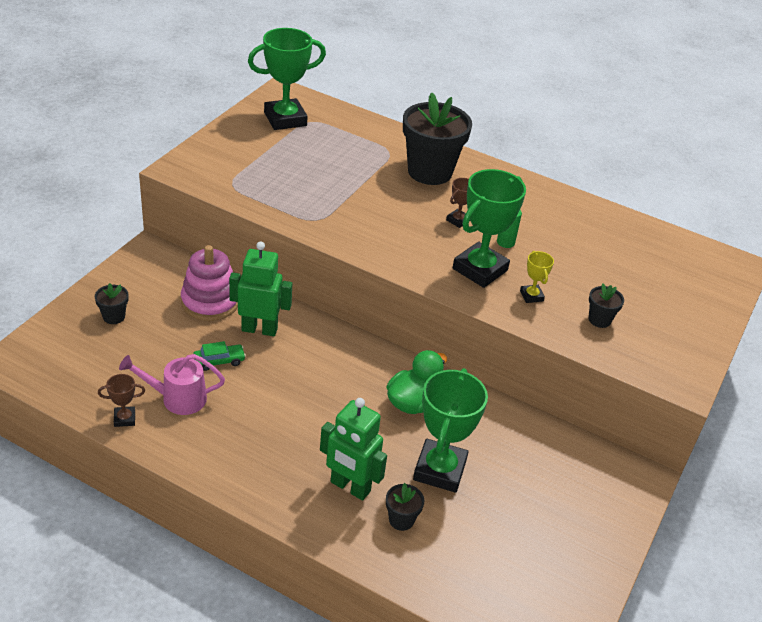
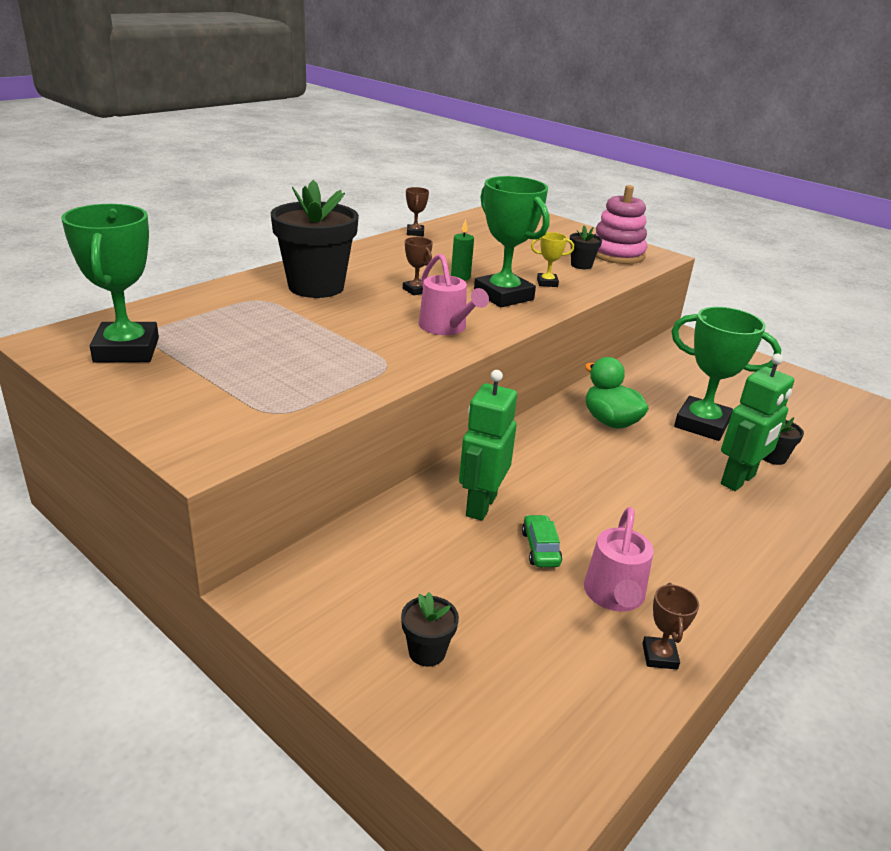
camera: 75 degrees left, 10 degrees down
(210, 302) = (414, 542): pink stacking toy -> pink stacking toy (616, 254)
(392, 242) = (446, 328): none -> pink watering can
(597, 208) = (415, 233): none -> brown trophy

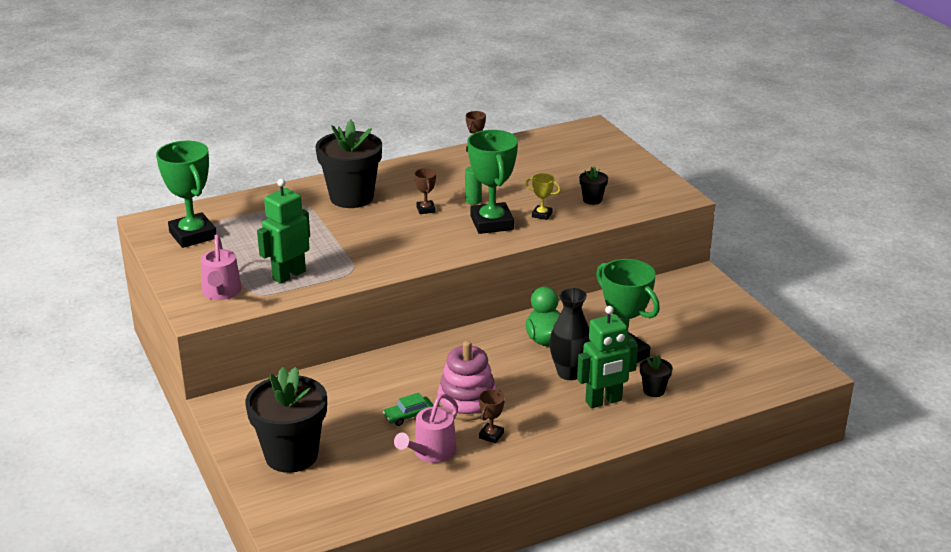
camera: 25 degrees right, 0 degrees up
(126, 350) = (193, 235): green trophy -> green trophy turned 45 degrees counterclockwise
(427, 652) = (291, 455): black flower pot -> black flower pot, size x2.29
(446, 328) = (419, 246): pink watering can -> pink watering can (221, 293)
(480, 505) = (391, 381): green robot -> green robot (288, 275)
(540, 548) = (408, 416): green car -> green car turned 135 degrees counterclockwise
(616, 254) = (639, 191): pink stacking toy -> pink stacking toy (467, 402)
(659, 656) = (427, 489): brown trophy -> brown trophy (491, 435)
(670, 454) = (569, 373): none -> black vase

